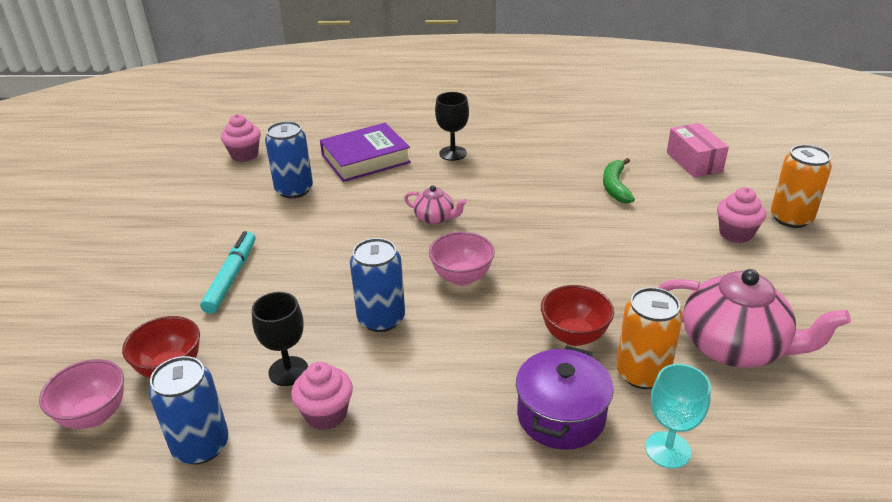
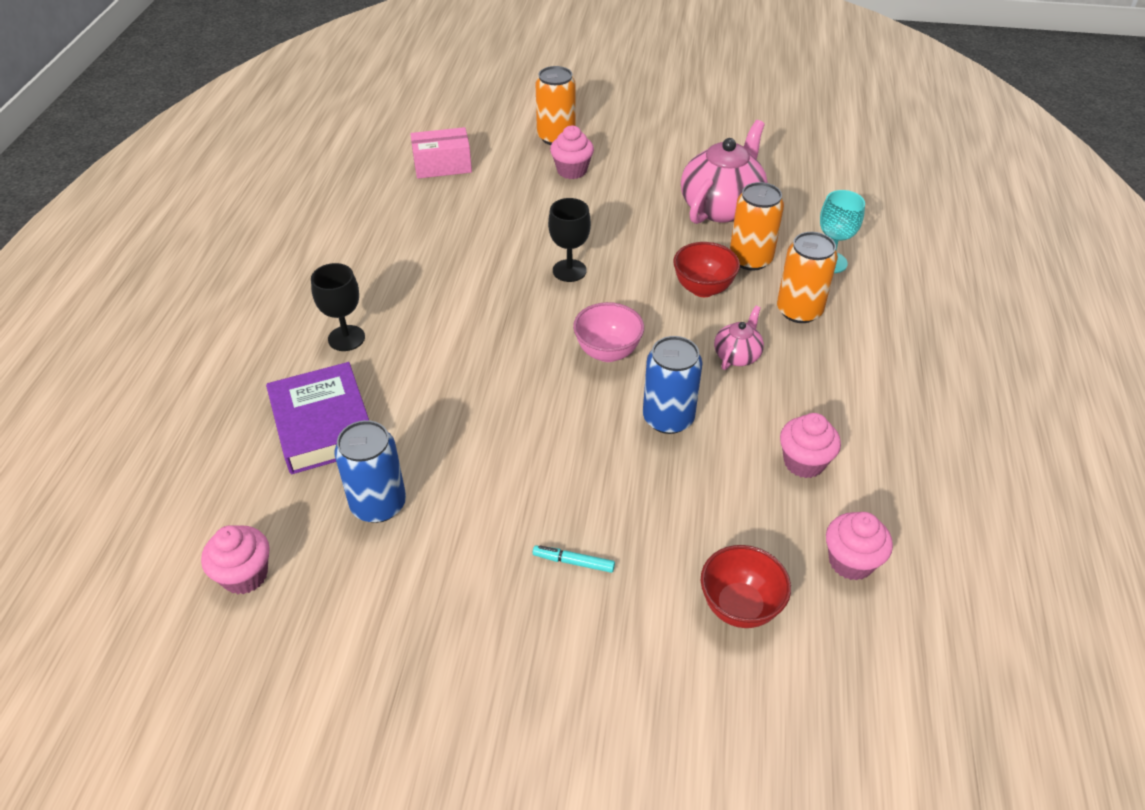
camera: 85 degrees left, 10 degrees up
(94, 415) = (815, 674): pink bowl -> none
(201, 445) = (851, 561): blue can -> pink cupcake
(231, 277) = (573, 562): turquoise marker -> turquoise marker, size x0.55
(288, 371) = (745, 494): black goblet -> black goblet (569, 271)
(435, 218) = (491, 365): pink teapot -> pink teapot (737, 355)
(561, 416) = (799, 310): purple pot -> orange can
(615, 187) = (471, 223): green banana -> none

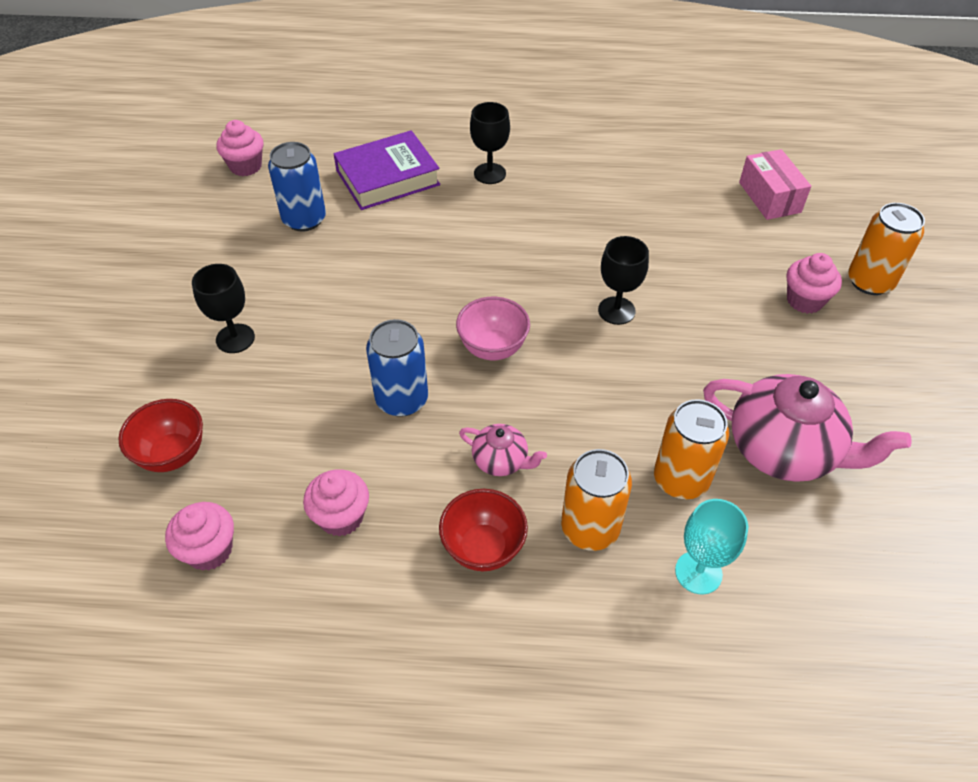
camera: 85 degrees right, 5 degrees up
(573, 562) = (235, 338): turquoise marker -> black goblet
(703, 288) = (611, 429): red bowl -> red bowl (483, 548)

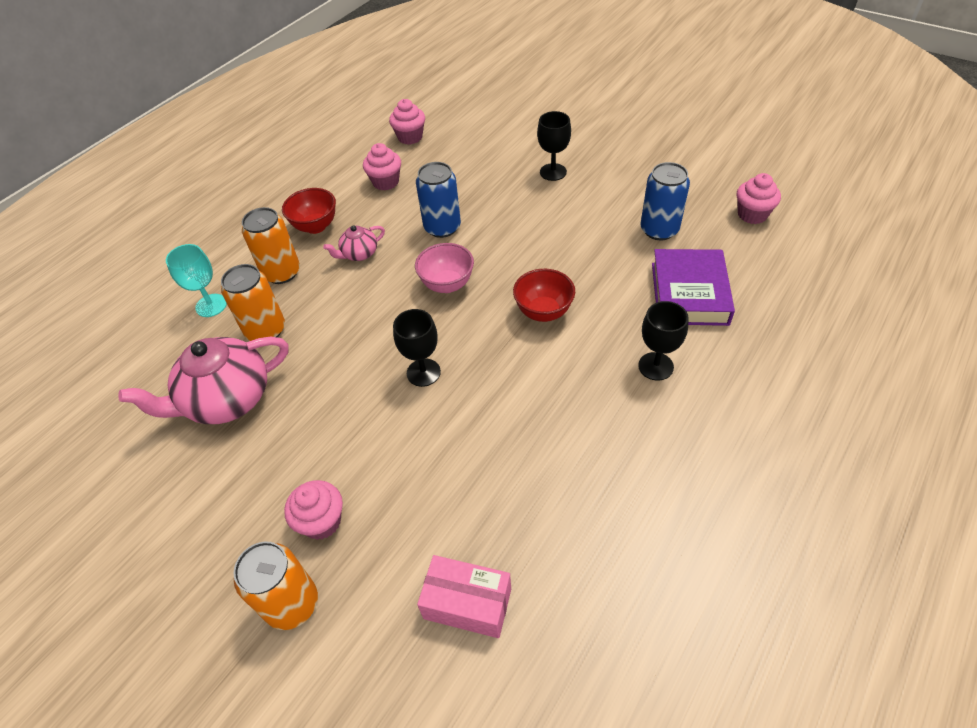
camera: 125 degrees right, 0 degrees up
(173, 454) = (481, 135): red bowl -> red bowl (543, 312)

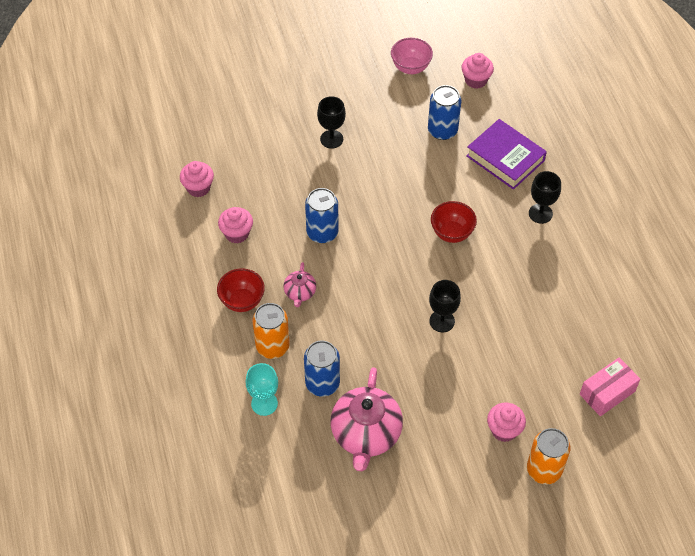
camera: 55 degrees left, 5 degrees up
(266, 330) = (322, 383): orange can -> blue can
(447, 284) = (380, 264): pink bowl -> pink bowl (410, 68)

